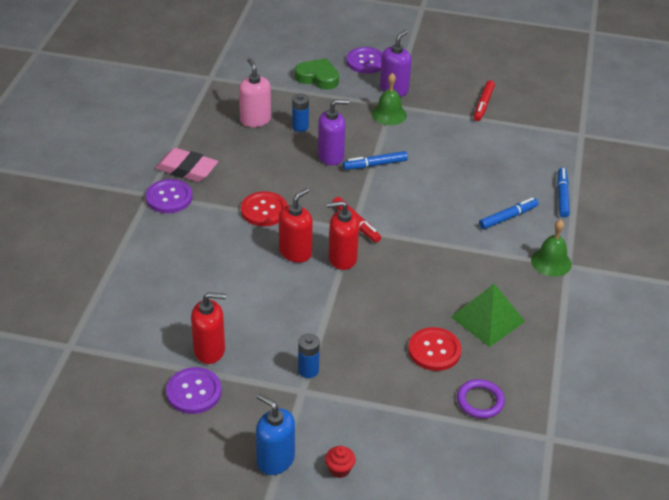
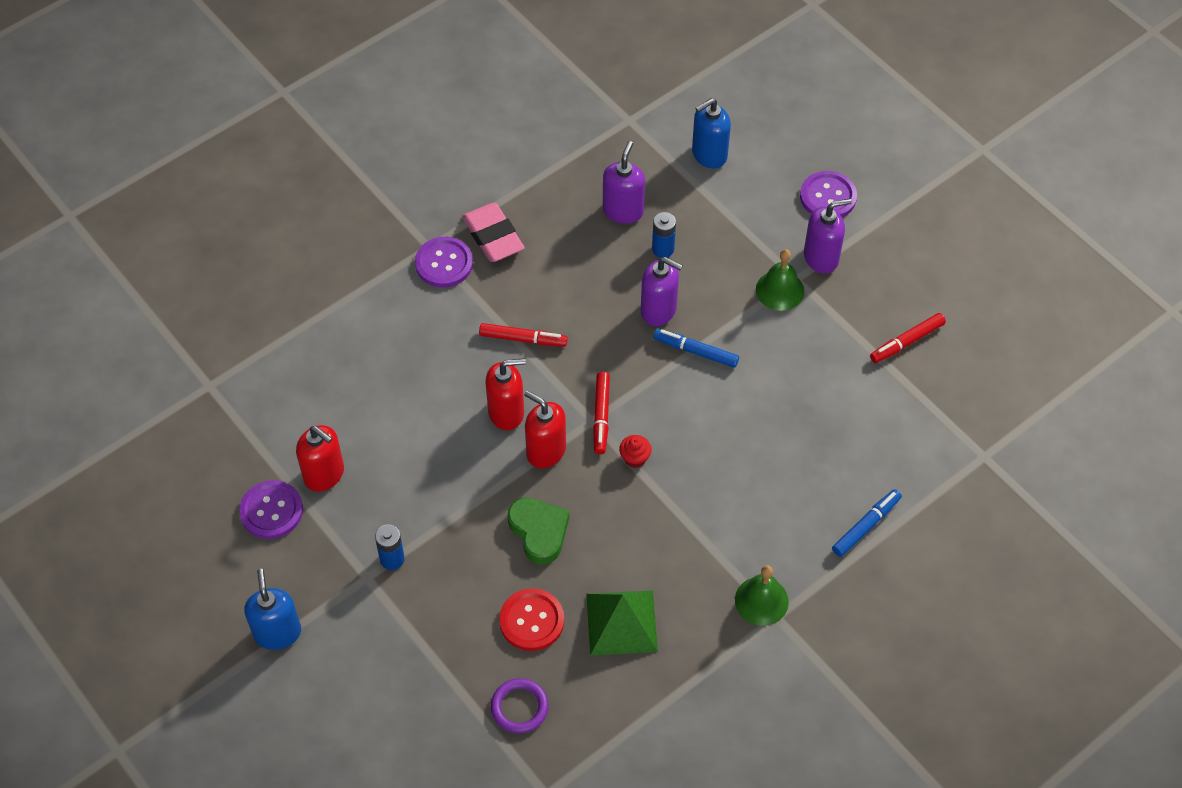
camera: 40 degrees right, 15 degrees up
(255, 120) = (623, 210): pink soap dispenser -> purple soap dispenser
(264, 210) = (523, 339): red button -> red marker
(277, 72) = (709, 154): none -> blue soap dispenser
(318, 78) = (748, 189): green heart -> green heart (539, 532)
(339, 469) = (323, 683): red cupcake -> red cupcake (635, 458)
(508, 217) = (773, 514): blue marker -> none

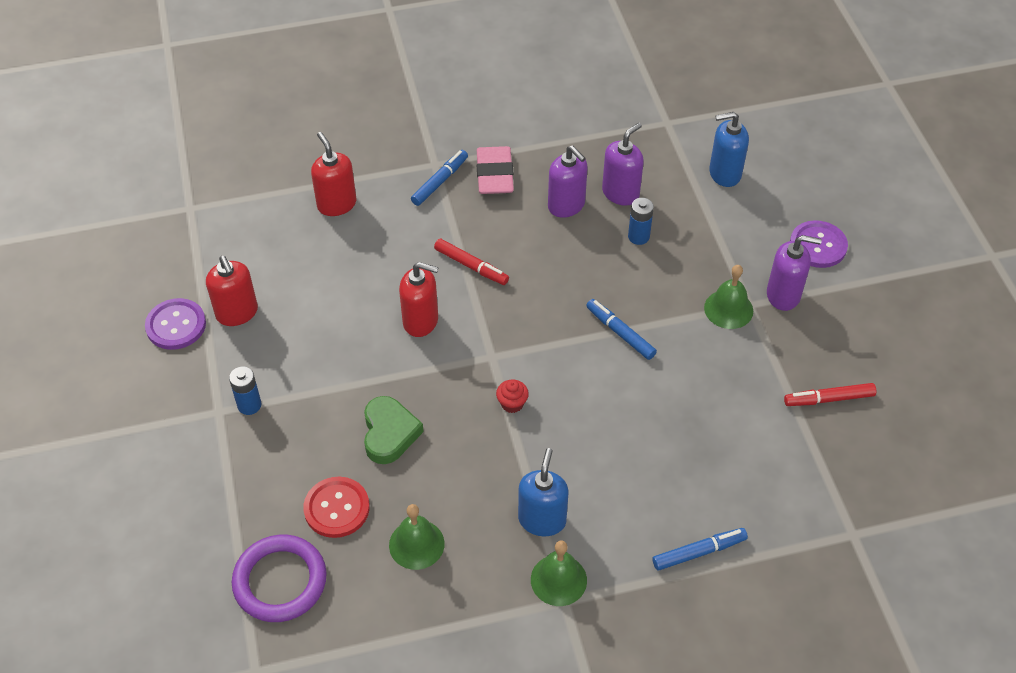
camera: 25 degrees right, 5 degrees down
(277, 632) = (117, 427): blue soap dispenser -> blue soap dispenser (542, 520)
(444, 263) = (440, 181): purple button -> blue marker
(519, 707) = (280, 581): purple ring -> purple ring, size x1.59
(546, 451) = (436, 366): red soap dispenser -> red soap dispenser (336, 204)
(601, 416) = (502, 356): red marker -> none
(622, 622) = (416, 544): green pyramid -> green bell
(658, 310) = (606, 286): purple soap dispenser -> purple soap dispenser (566, 205)

